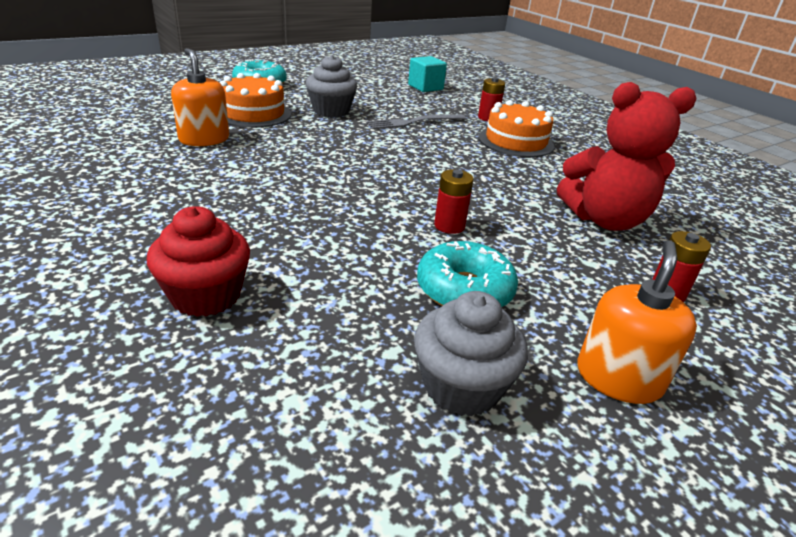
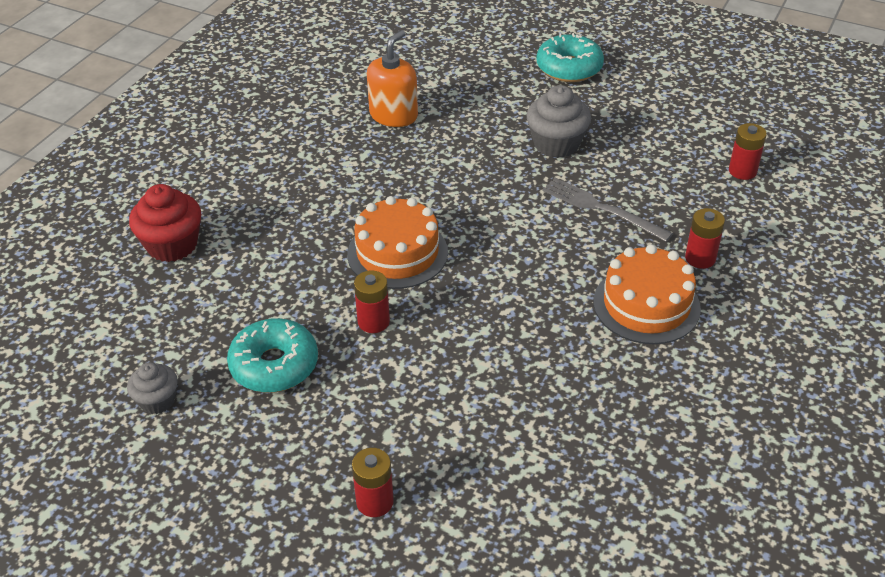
camera: 65 degrees right, 10 degrees up
(253, 113) = (484, 106): orange cake -> orange cake (397, 253)
(425, 87) = (742, 171): turquoise cube -> red battery
(461, 386) = (157, 400): grey cupcake -> grey cupcake, size x0.61
(605, 220) = (495, 429): red teddy bear -> none
(618, 378) = (218, 484): orange soap dispenser -> none

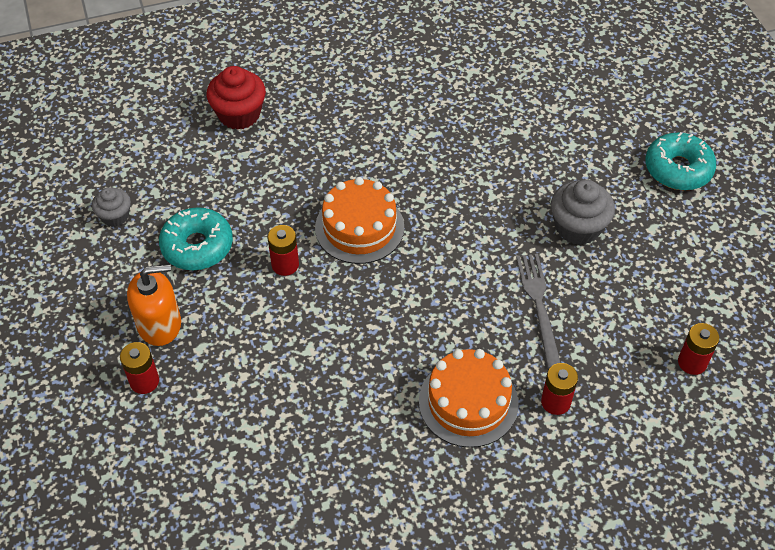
camera: 45 degrees right, 10 degrees up
(393, 115) = (492, 116): orange soap dispenser -> orange soap dispenser (159, 324)

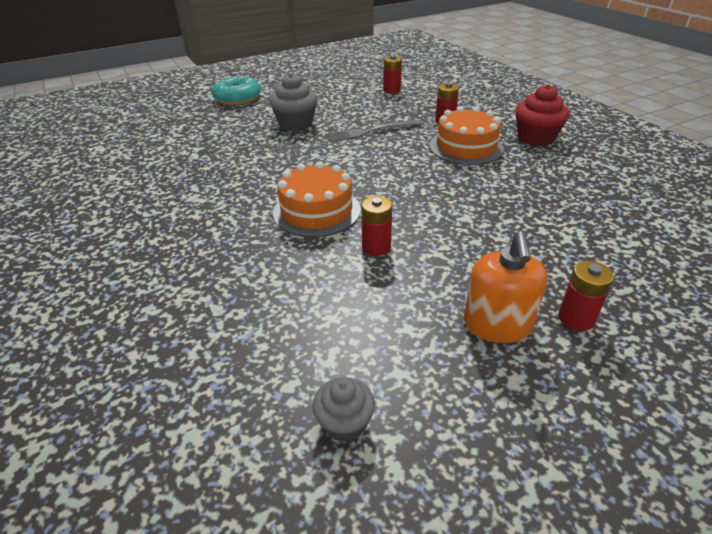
camera: 100 degrees left, 15 degrees down
(159, 324) = (497, 324): orange soap dispenser -> orange soap dispenser turned 150 degrees counterclockwise
(197, 246) = (373, 318): turquoise donut -> none
(239, 114) = (141, 327): red cupcake -> red cupcake (536, 138)

